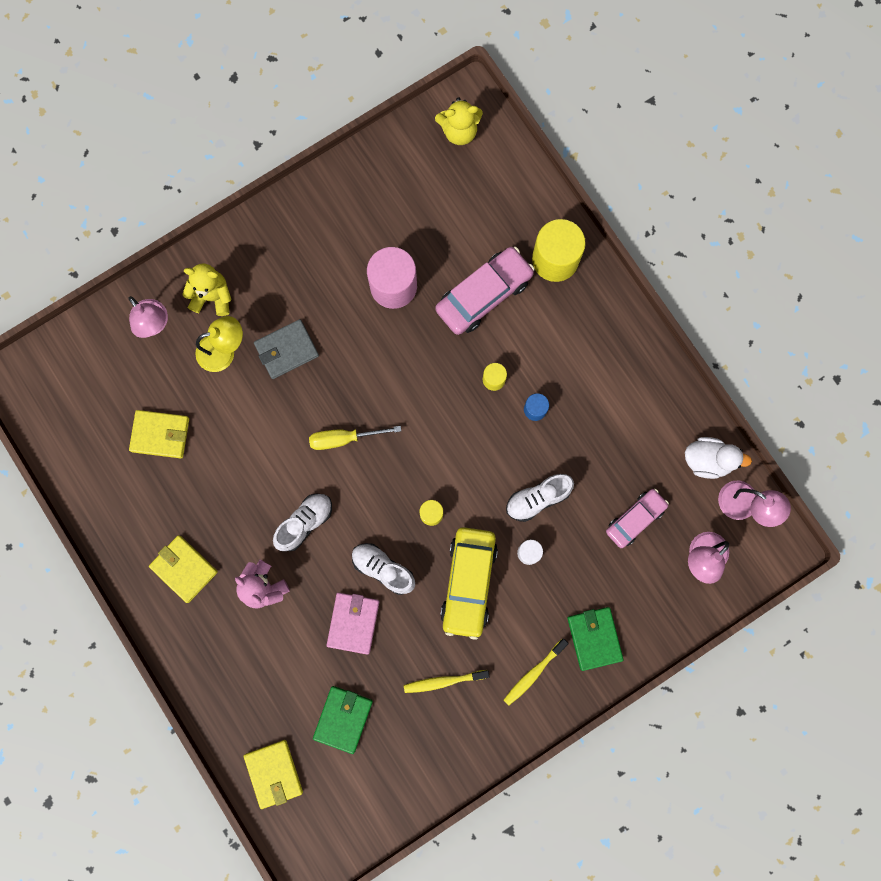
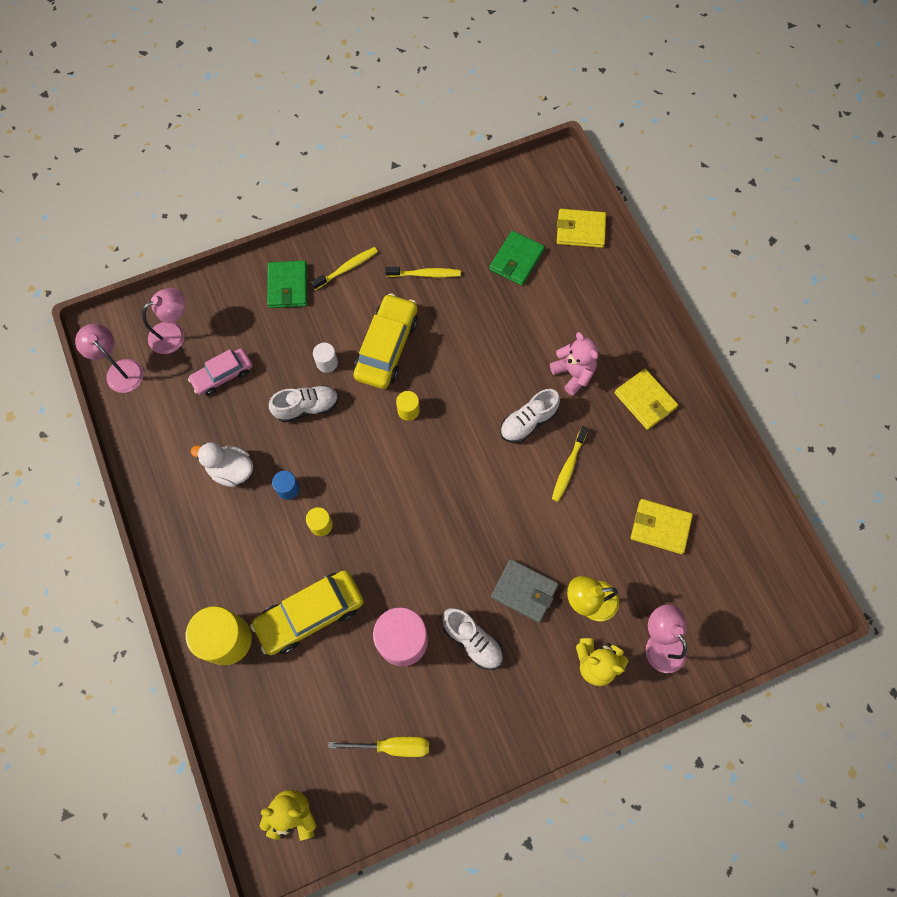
camera: 170 degrees left, 10 degrees down
(257, 480) = (568, 467): none -> yellow toothbrush
(273, 773) = (580, 230): yellow wallet -> yellow wallet turned 75 degrees counterclockwise
(286, 350) = (524, 591): grey wallet -> grey wallet turned 45 degrees clockwise
(344, 438) = (479, 492): yellow screwdriver -> yellow screwdriver (392, 746)
(353, 623) = (496, 331): pink wallet -> none
(383, 569) = (462, 371): white shoe -> white shoe (472, 640)
(484, 294) = (310, 614): pink car -> yellow car
(708, 460) = (140, 414): white duck -> white duck (231, 470)

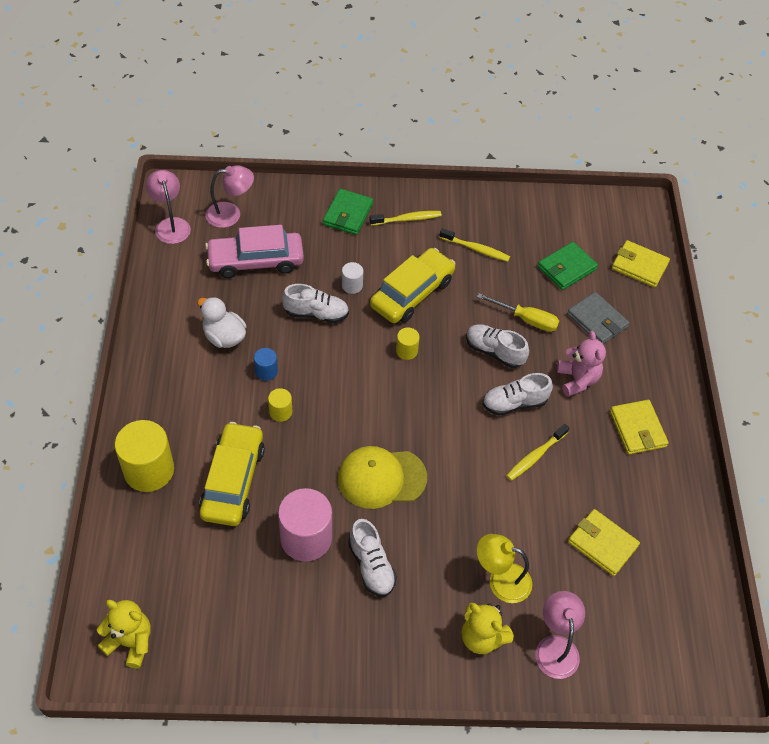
camera: 20 degrees right, 15 degrees down
(223, 375) = (255, 261): pink car -> pink car, size x1.59
(310, 614) = (233, 481): yellow car -> yellow car turned 105 degrees clockwise
(392, 746) = (251, 624): yellow screwdriver -> yellow screwdriver (526, 319)
(443, 550) = (381, 478): none -> yellow cap
(488, 376) = (494, 352): none -> white shoe
(524, 591) = (441, 544): grey wallet -> grey wallet (597, 320)

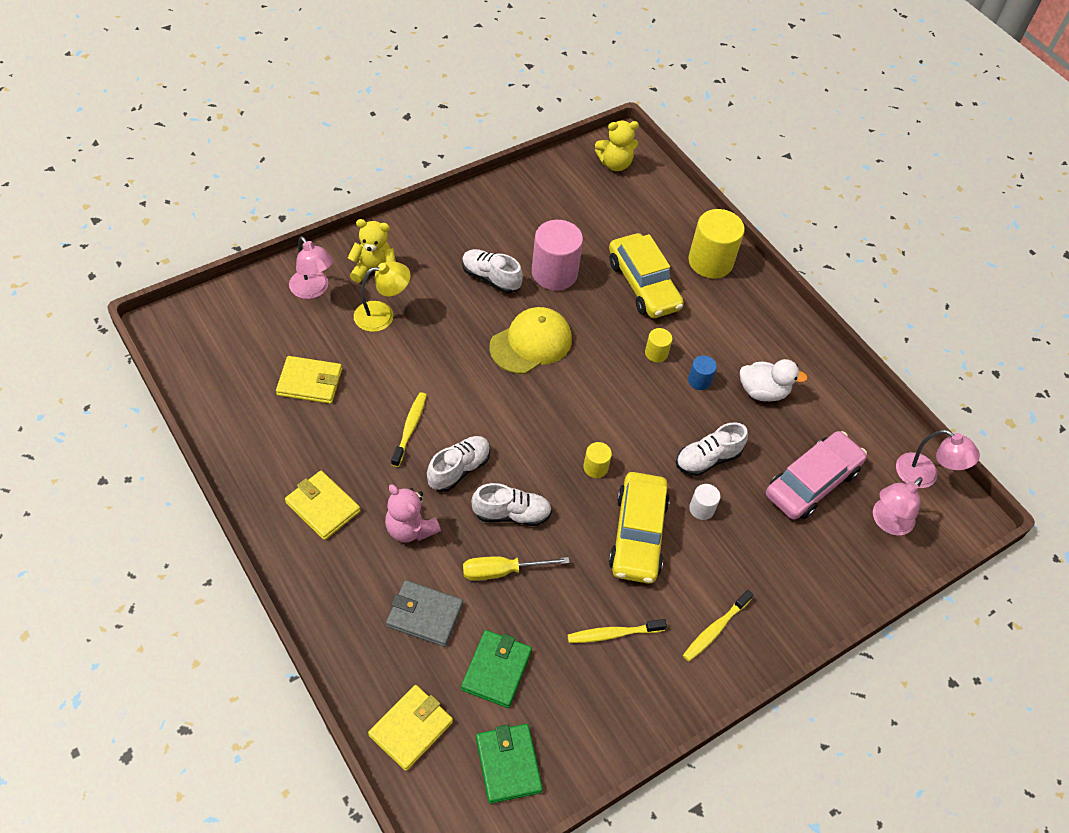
camera: 145 degrees right, 0 degrees up
(348, 214) = (780, 596): green wallet -> green wallet (508, 764)
(639, 266) = (411, 728): yellow wallet -> yellow wallet turned 45 degrees counterclockwise

